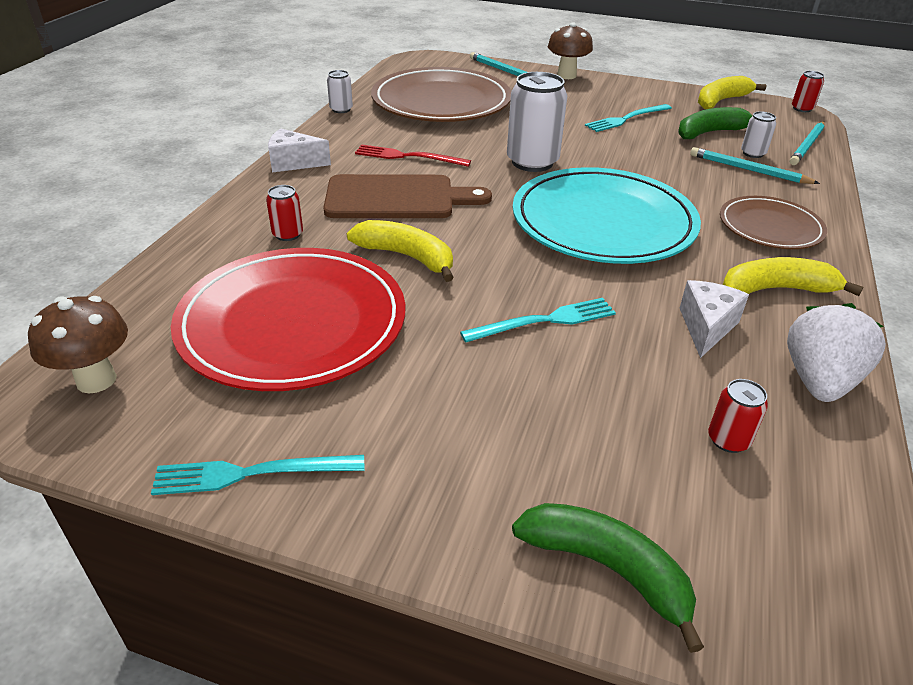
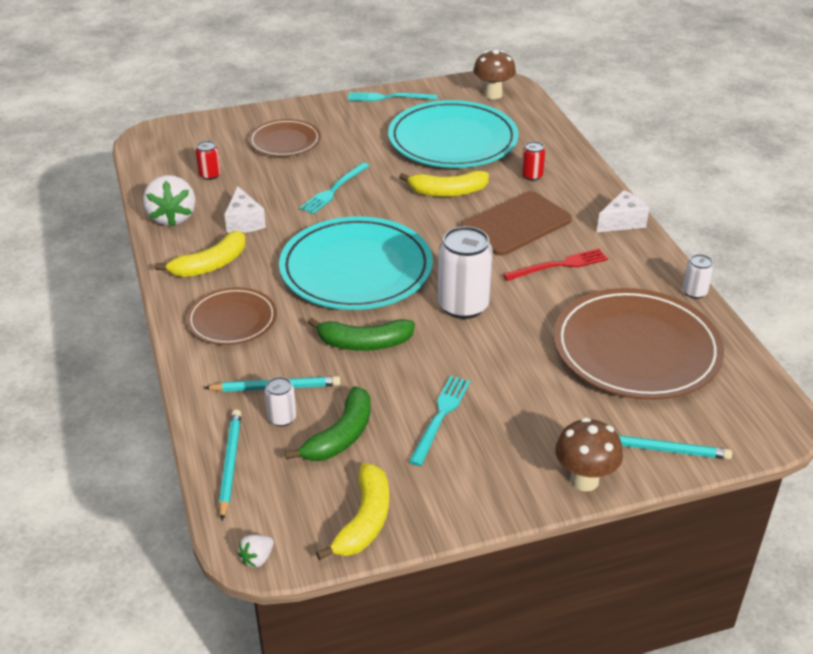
camera: 145 degrees right, 0 degrees up
(252, 473) = (388, 97): turquoise fork -> turquoise fork turned 135 degrees counterclockwise
(293, 323) = (452, 140): red plate -> turquoise plate
(546, 455) = (285, 141): none -> brown plate
(607, 568) = (238, 122): green banana -> green banana (364, 343)
(802, 108) = (257, 558): red can -> white strawberry

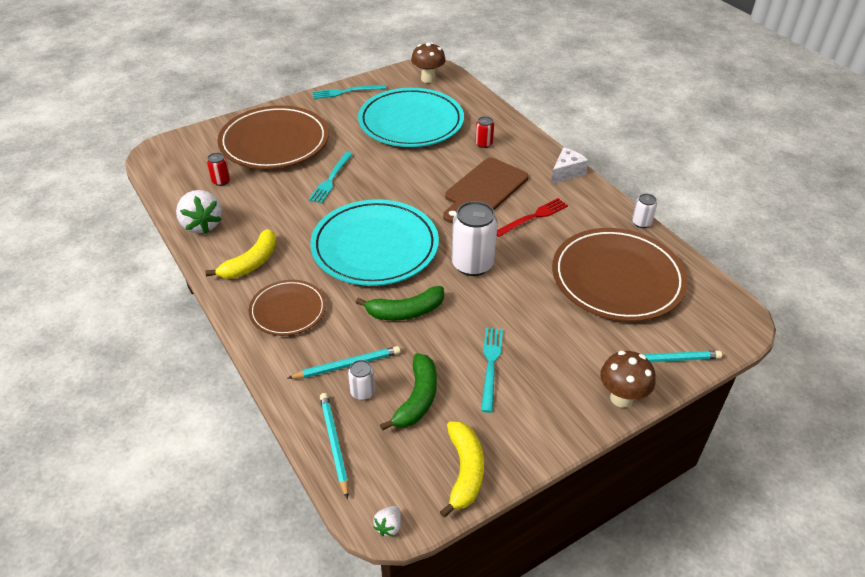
camera: 15 degrees left, 5 degrees up
(244, 222) = (266, 219): white cheese -> none
(285, 141) = (274, 142): brown plate -> brown plate, size x1.81
(447, 192) = (423, 167): yellow banana -> none

